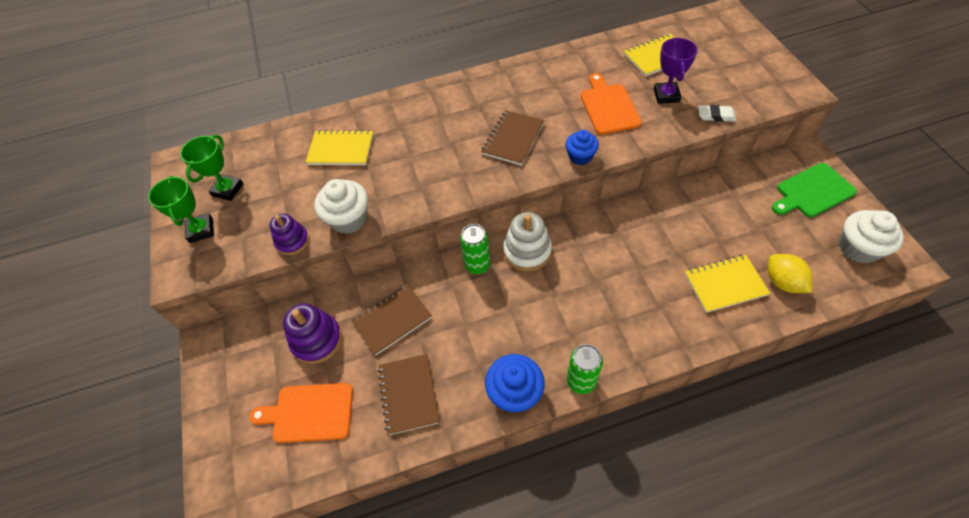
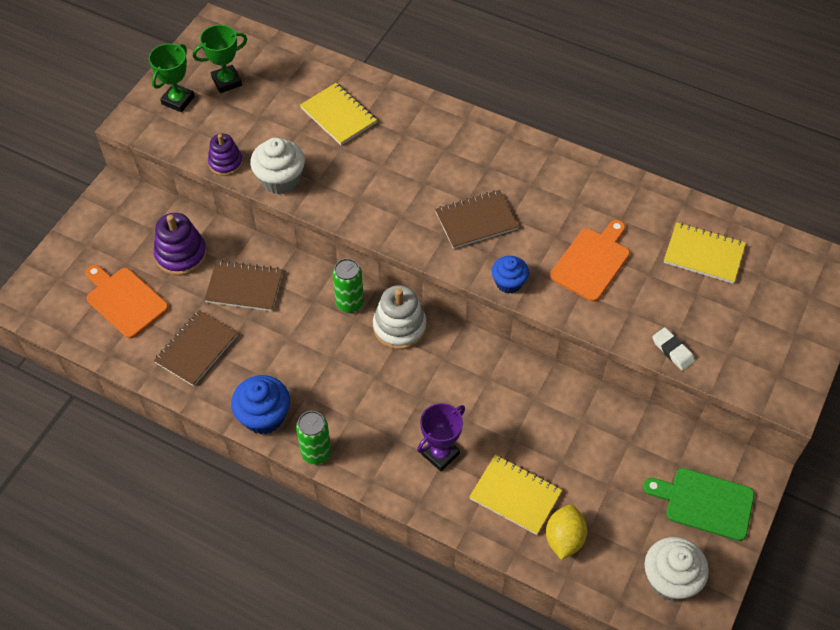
camera: 40 degrees right, 0 degrees up
(666, 95) = (656, 296): purple trophy -> purple trophy (440, 454)

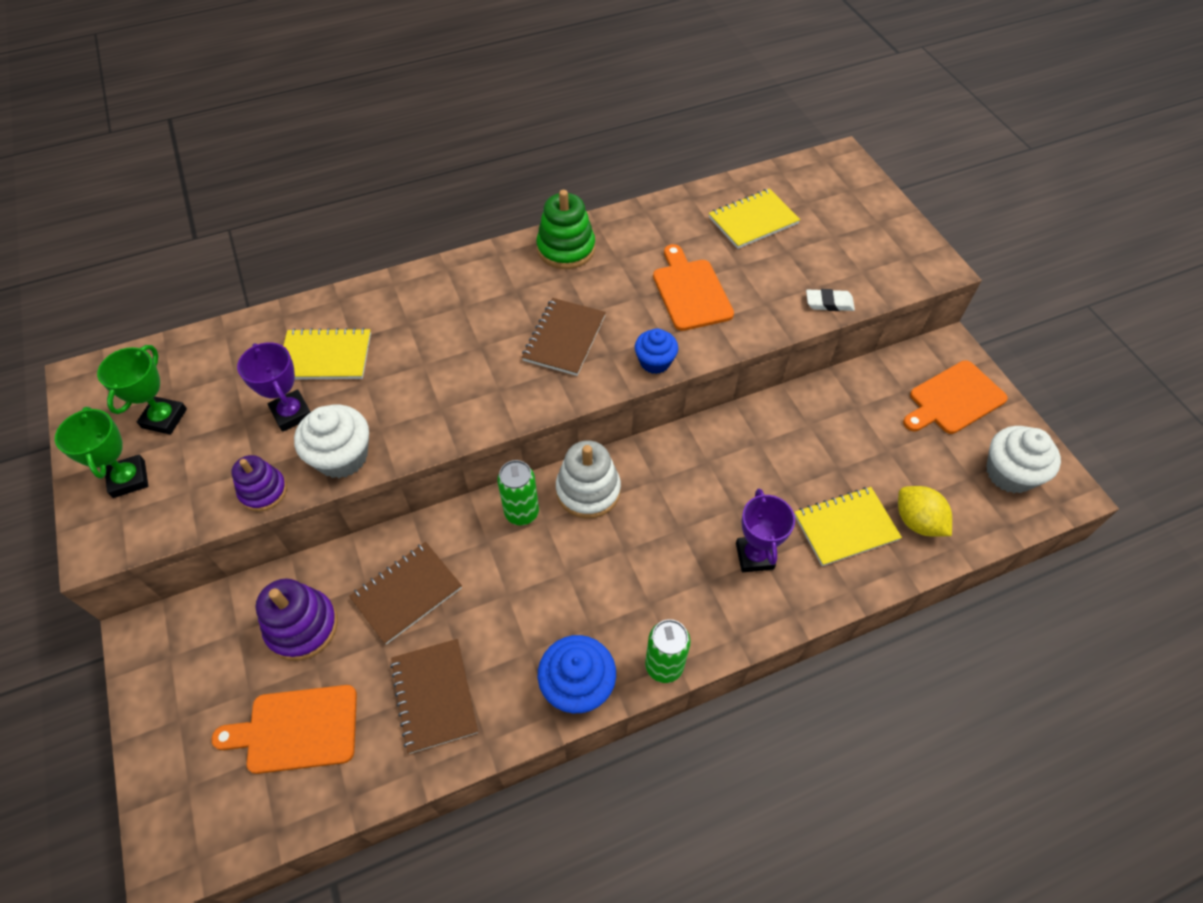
camera: 50 degrees left, 0 degrees up
(285, 133) = (292, 413): none -> purple trophy
(553, 167) = (566, 248): none -> green stacking toy
(705, 503) = (954, 399): green cutting board -> orange cutting board

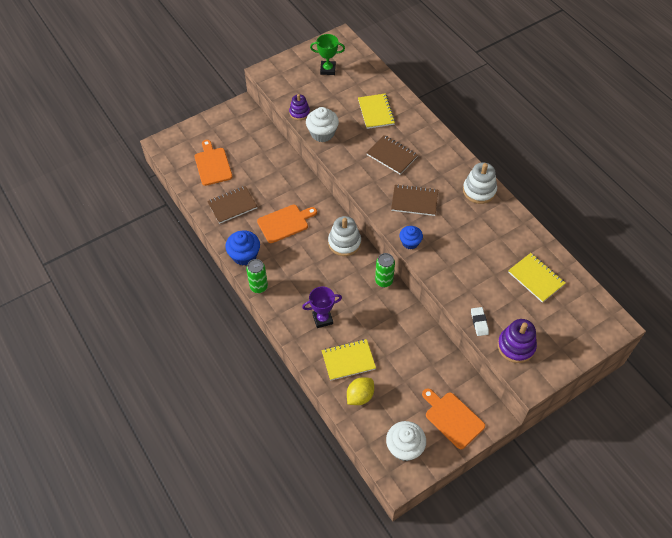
camera: 80 degrees right, 0 degrees up
(129, 479) = (296, 69): green trophy -> none
(292, 413) = (341, 110): purple trophy -> none
(302, 626) = (255, 154): purple stacking toy -> purple stacking toy (516, 346)
(407, 593) = (276, 185): brown notebook -> brown notebook (391, 156)
(521, 513) = (326, 218): green can -> green can (384, 281)
(566, 248) = (479, 190): green stacking toy -> white stacking toy
(690, 291) = (465, 252): orange cutting board -> orange cutting board (285, 223)
(845, 527) = (348, 360): yellow notebook -> yellow notebook turned 75 degrees counterclockwise

